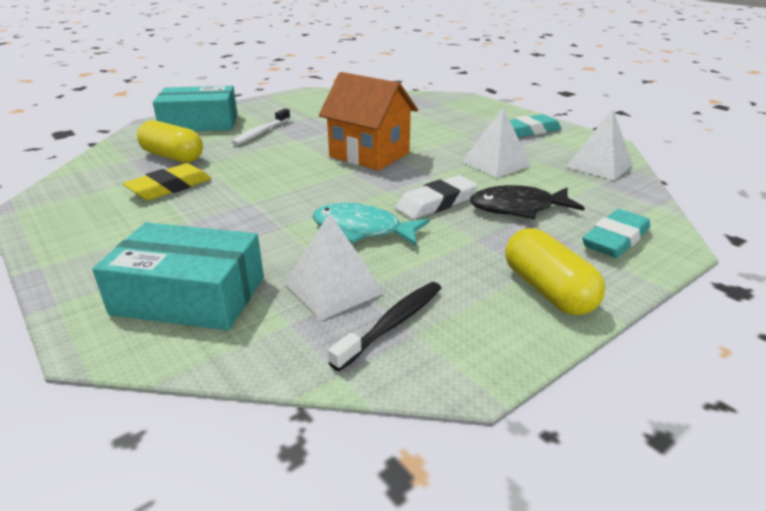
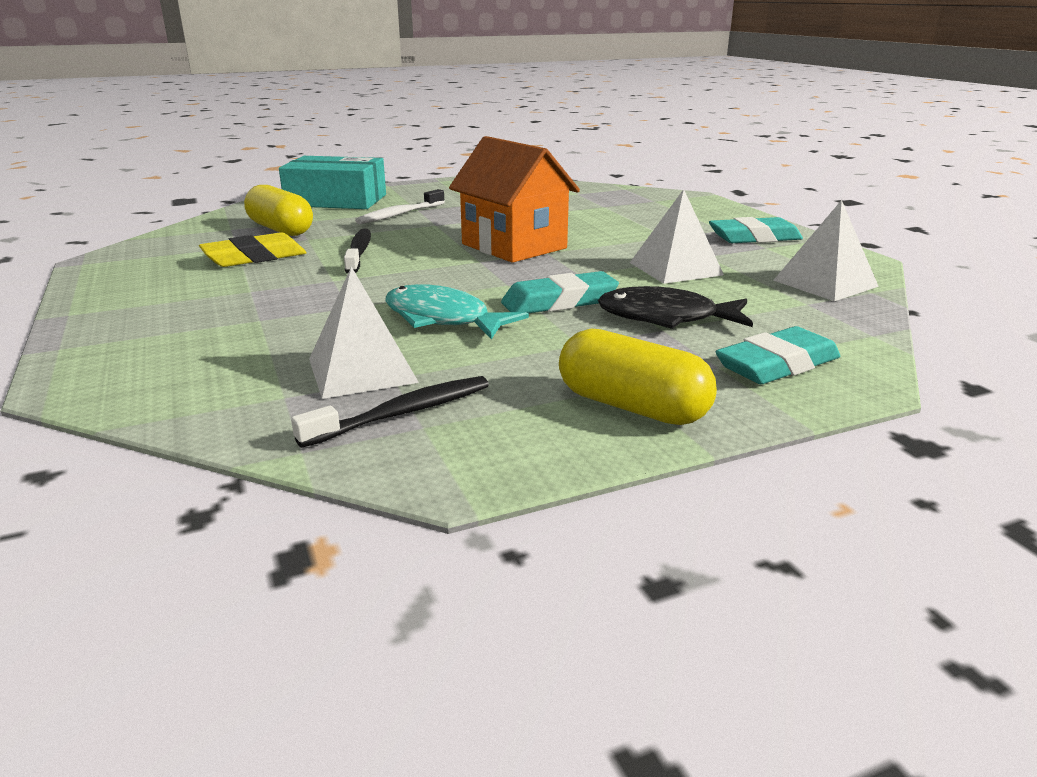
camera: 15 degrees right, 5 degrees down
(189, 295) = (197, 357): turquoise box -> none
(254, 173) = (359, 252): none -> black toothbrush
(436, 203) = (559, 302): white eraser -> turquoise eraser
(547, 290) = (632, 406): yellow capsule -> yellow capsule turned 45 degrees counterclockwise

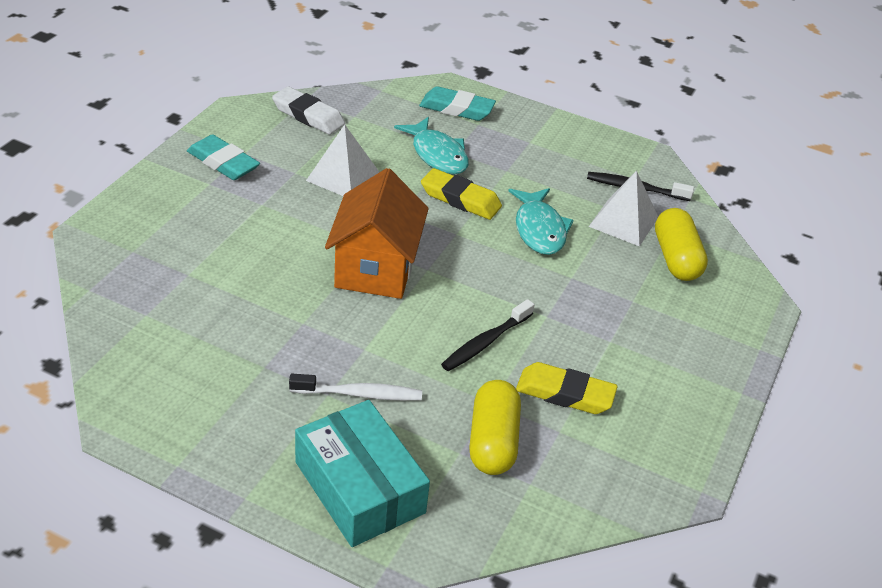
camera: 135 degrees left, 15 degrees up
(559, 302) = (460, 199): turquoise eraser -> yellow eraser
(632, 406) = (548, 134): yellow capsule -> yellow capsule (676, 258)
(666, 318) = (437, 154): black fish -> turquoise fish
(825, 283) = (308, 115): white pyramid -> white eraser

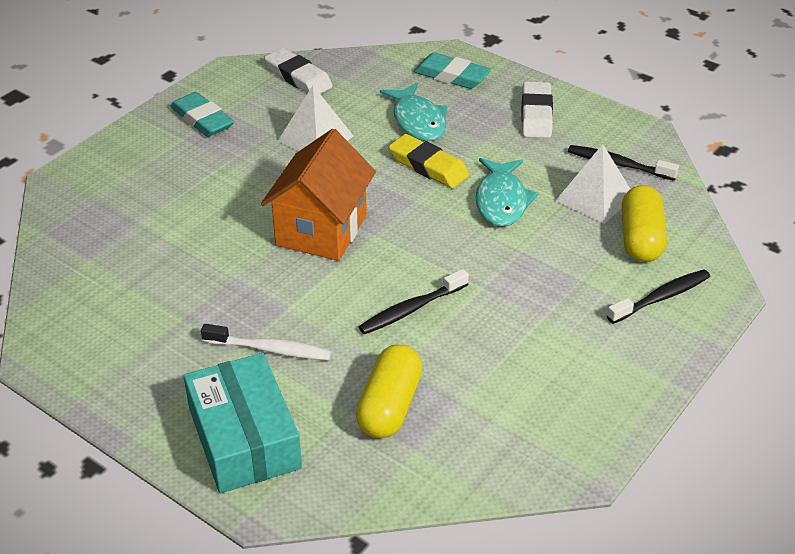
camera: 15 degrees right, 0 degrees up
(547, 143) = (536, 115): none -> white eraser
(565, 393) = (478, 366): yellow eraser -> none
(711, 313) = (661, 297): none -> black toothbrush

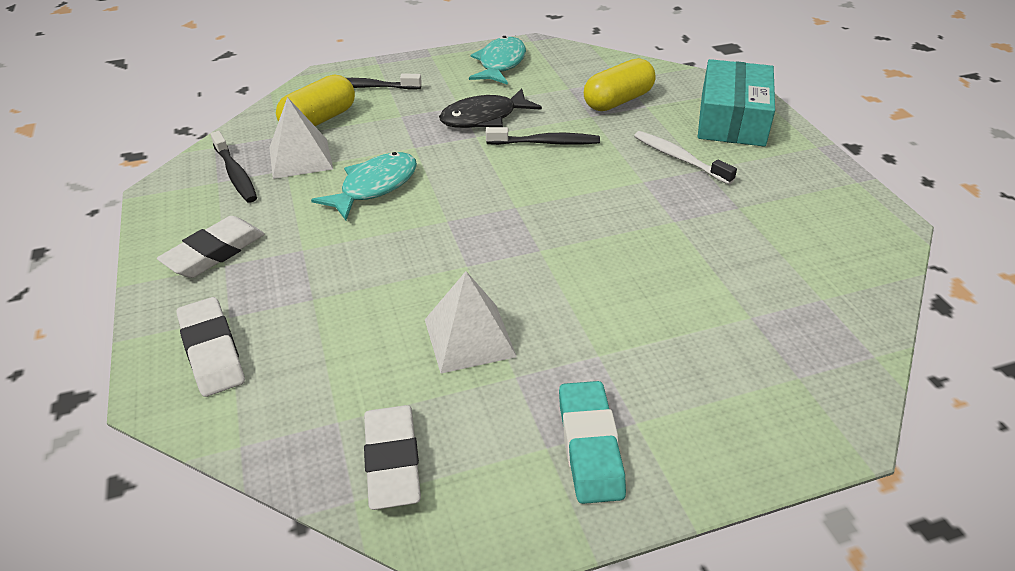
camera: 145 degrees left, 0 degrees up
(321, 230) = (560, 229): orange house -> none
(417, 121) = (335, 304): turquoise fish -> turquoise fish (500, 64)
(428, 166) = (393, 246): yellow eraser -> none
(451, 76) = (212, 351): turquoise eraser -> white eraser
(501, 313) = (484, 118): none -> black fish

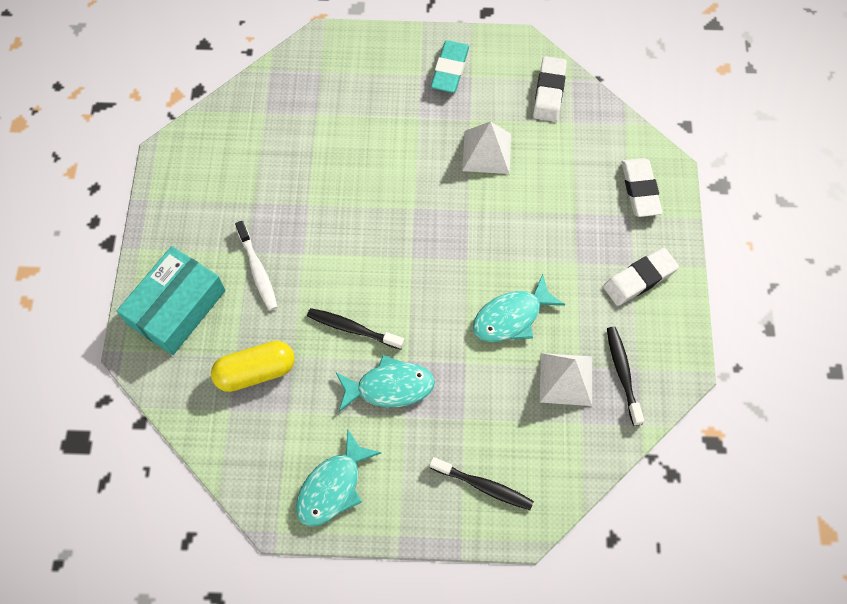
camera: 160 degrees left, 25 degrees up
(319, 120) = (541, 437): yellow capsule -> none
(484, 118) = (389, 387): black fish -> turquoise fish

